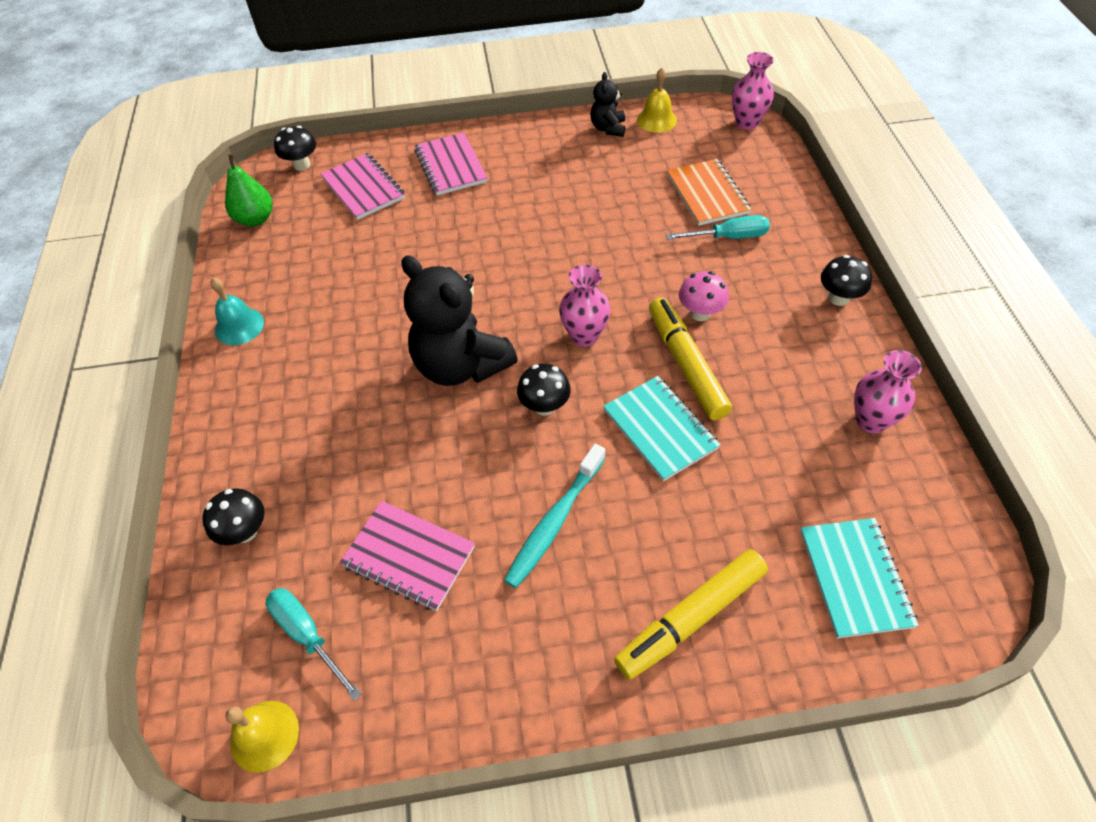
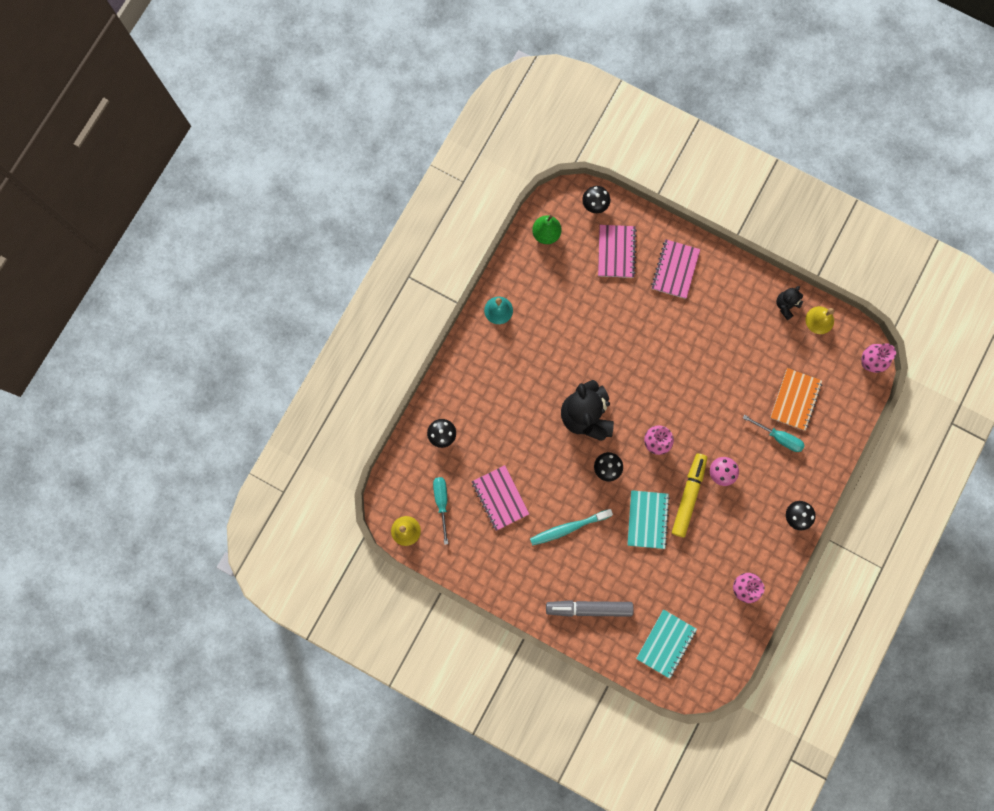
camera: 35 degrees right, 25 degrees up
(691, 618) = (589, 608): yellow marker -> grey marker

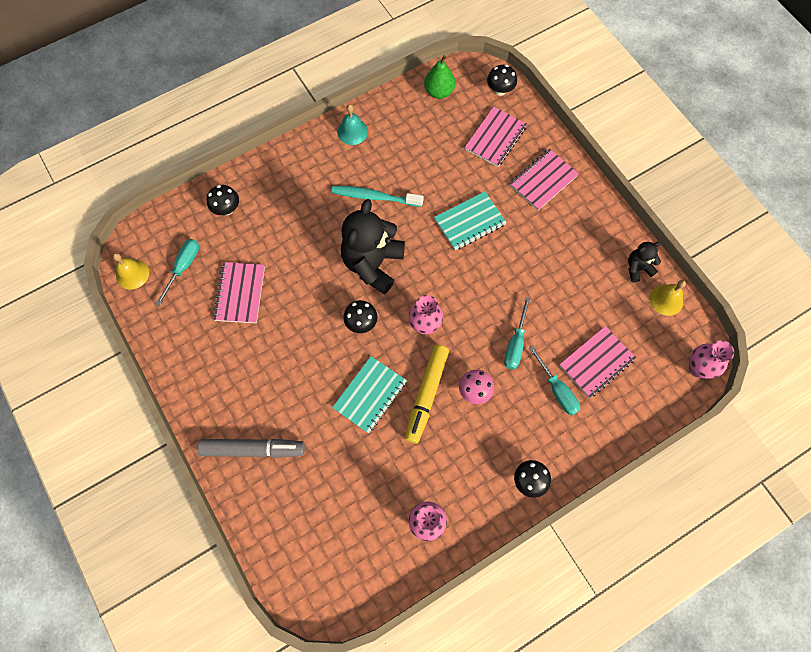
camera: 30 degrees right, 10 degrees down
(568, 528) = (286, 358): turquoise toothbrush -> turquoise toothbrush (375, 197)
(589, 608) = (253, 449): grey marker -> grey marker turned 150 degrees clockwise
(666, 643) = (307, 533): turquoise notebook -> turquoise notebook (469, 222)
(688, 496) = (426, 395): yellow marker -> yellow marker turned 150 degrees clockwise
(729, 419) = (515, 344): none -> turquoise screwdriver
(795, 399) = (596, 362): orange notebook -> pink notebook

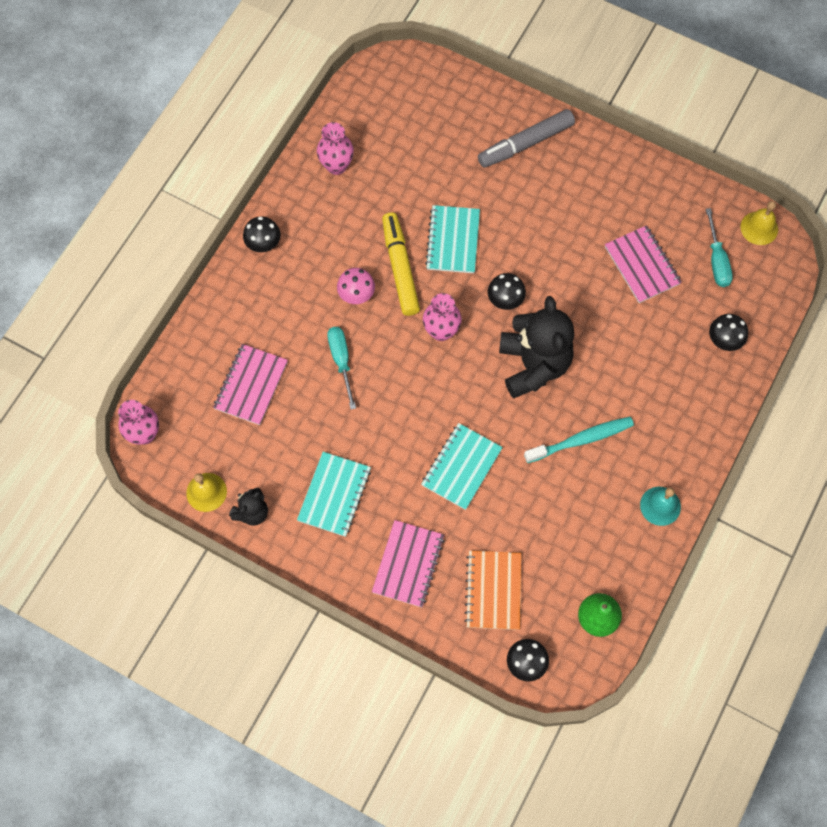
camera: 150 degrees right, 0 degrees up
(495, 138) = (493, 590): pink notebook -> orange notebook
(557, 390) = (277, 338): turquoise screwdriver -> none
(571, 250) = (334, 495): none -> turquoise notebook

